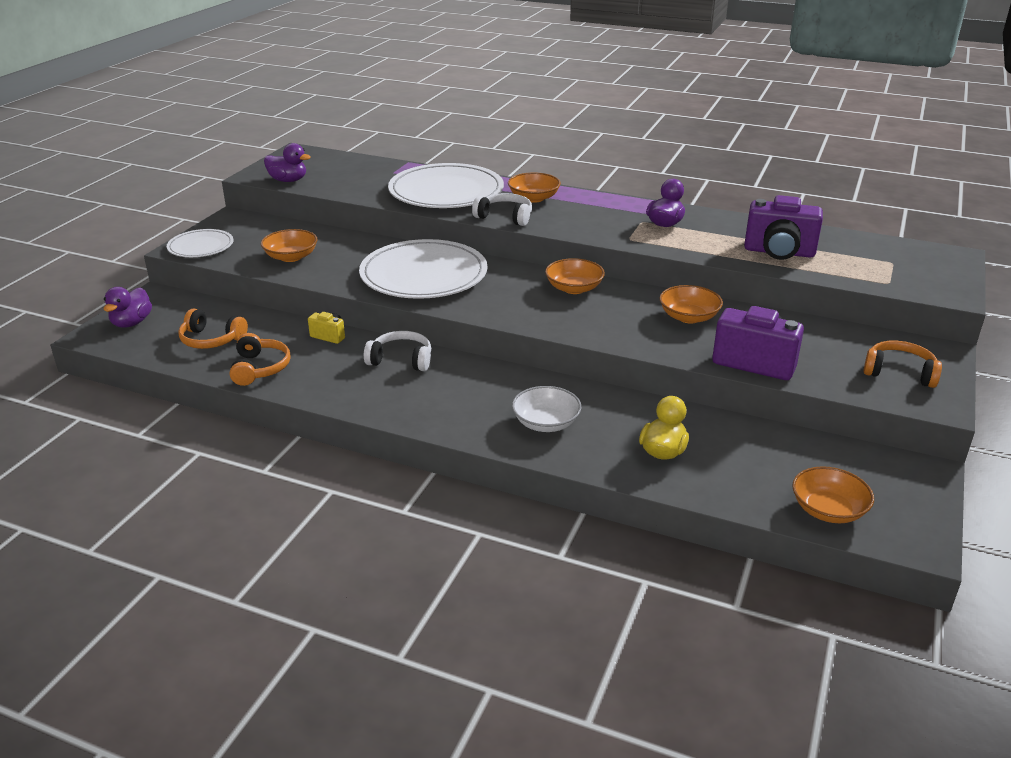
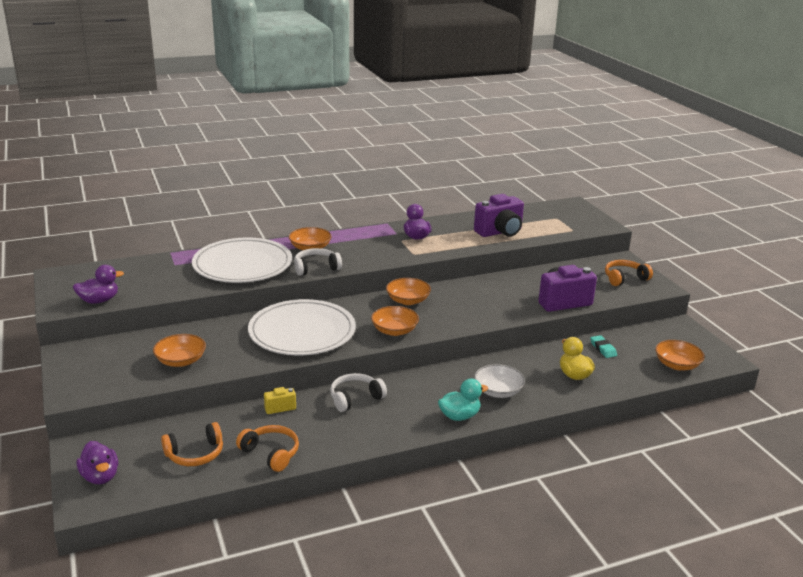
camera: 45 degrees left, 5 degrees down
(201, 246) = (86, 385): white plate -> none
(465, 424) = (459, 416): none -> turquoise duck
(689, 317) = (494, 291): orange bowl -> orange bowl (394, 330)
(754, 443) = (603, 349): none -> turquoise eraser

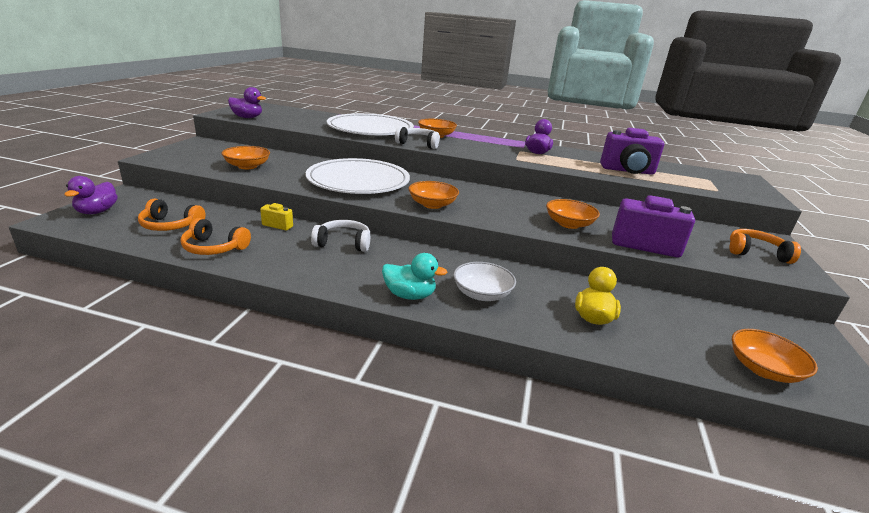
camera: 35 degrees right, 0 degrees up
(271, 453) = (214, 248): orange headphones -> orange headphones turned 120 degrees clockwise
(408, 300) = (479, 193): orange bowl -> orange bowl (569, 224)
(603, 349) = (664, 310): turquoise eraser -> none

